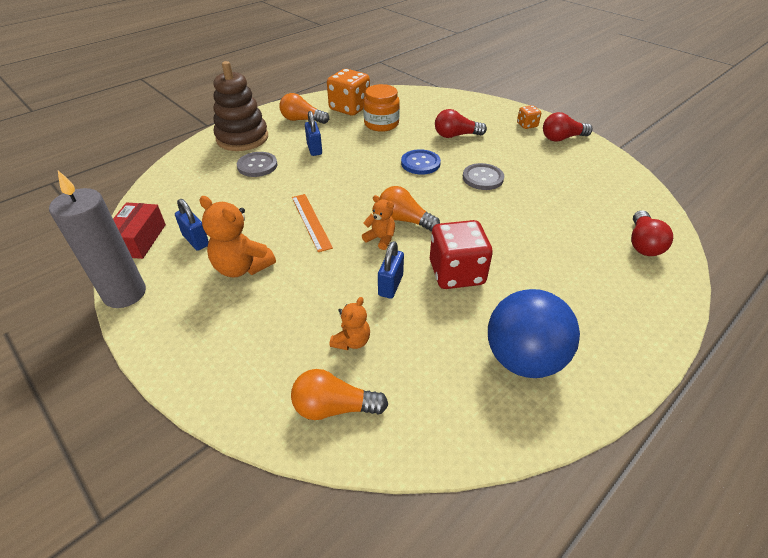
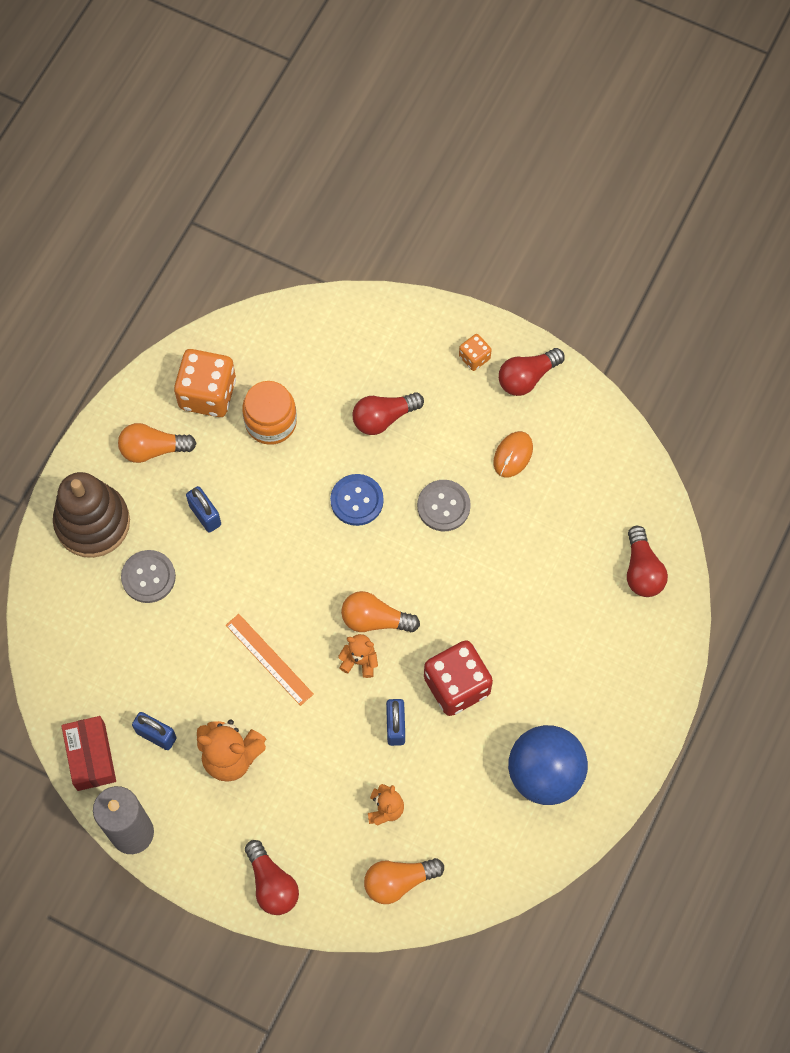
camera: 20 degrees left, 25 degrees up
(209, 369) = (272, 884): none -> red light bulb
(543, 166) = (513, 455): none -> orange mouse

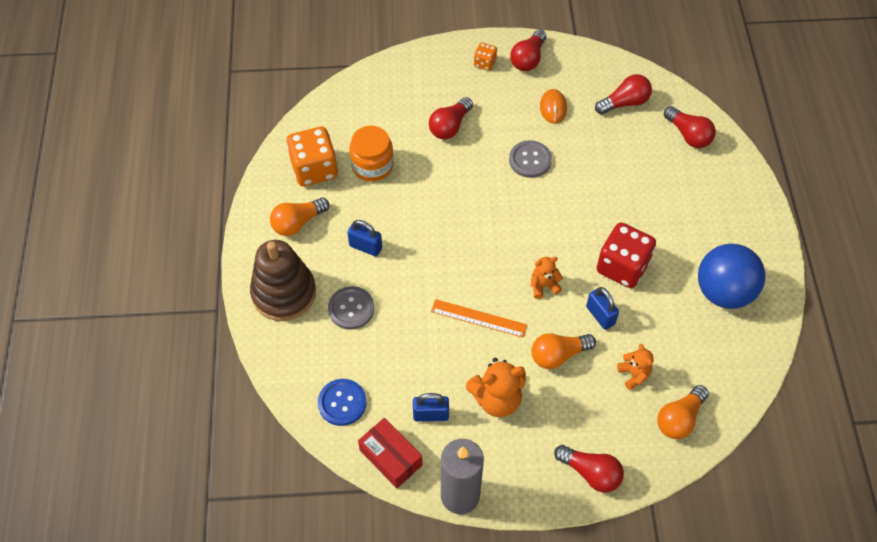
camera: 30 degrees left, 10 degrees down
(357, 500) = (468, 185): blue button -> blue button (342, 403)
(375, 619) = (535, 254): orange light bulb -> orange light bulb (558, 355)
(598, 491) = (624, 103): none -> red light bulb

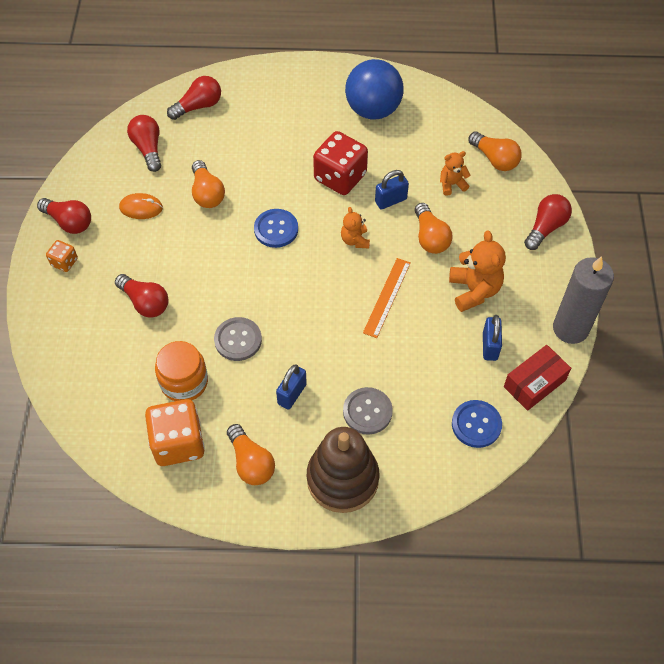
camera: 85 degrees left, 0 degrees up
(530, 160) = (204, 235): grey button -> grey button (238, 340)
(546, 217) = (276, 229): none -> blue button
(579, 156) = (207, 193): none -> orange light bulb

